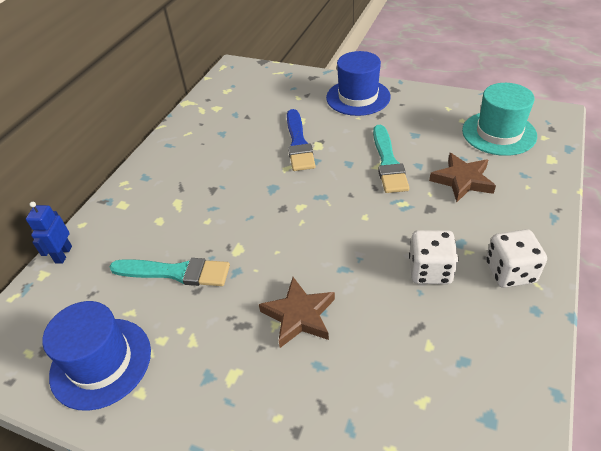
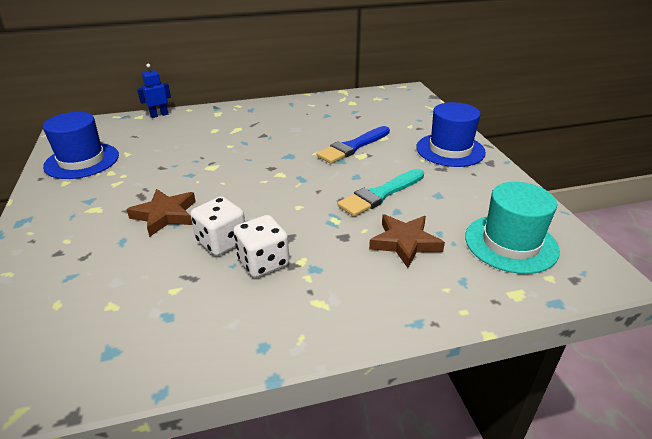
camera: 50 degrees right, 10 degrees down
(176, 272) = (172, 154): turquoise brush -> none
(510, 272) = (302, 313): white dice -> white dice (222, 242)

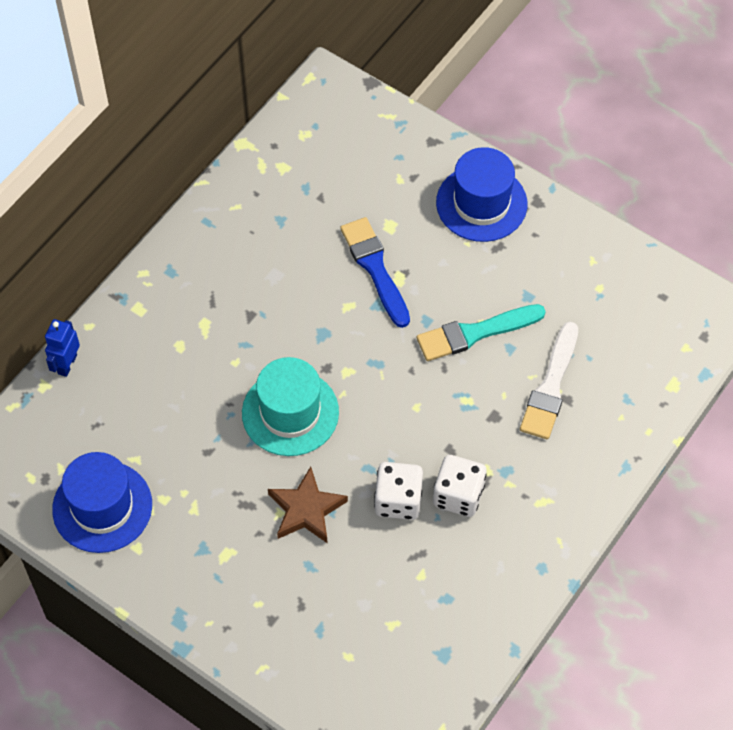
camera: 40 degrees left, 25 degrees up
(353, 147) = (375, 268): blue brush -> blue brush turned 150 degrees clockwise
(380, 194) = (475, 333): turquoise brush -> turquoise brush turned 60 degrees clockwise
(405, 243) = (550, 386): brown star -> white brush
(511, 243) = (634, 324): turquoise hat -> turquoise hat (290, 412)

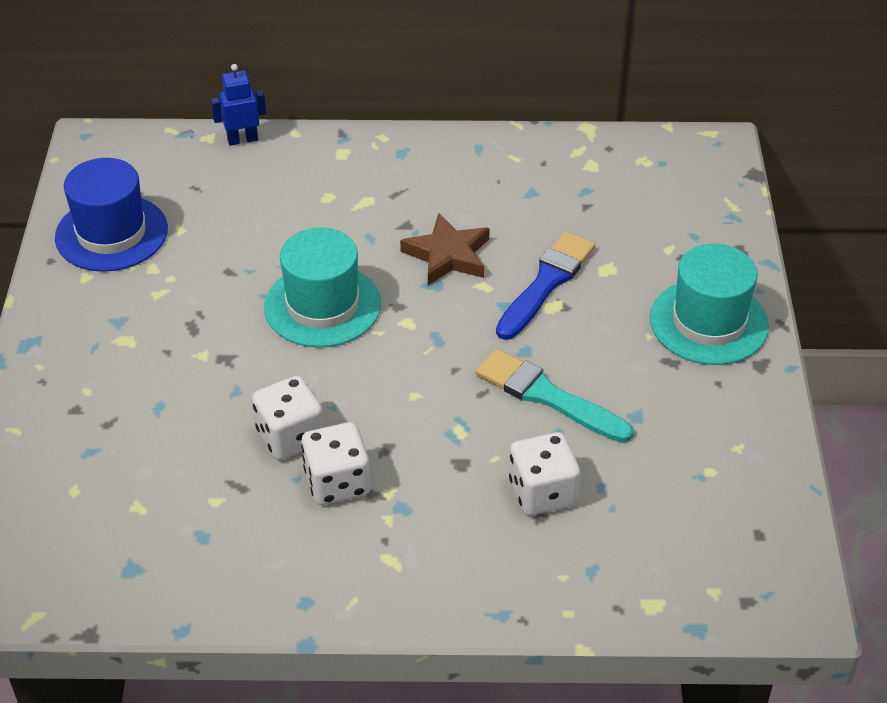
camera: 55 degrees right, 15 degrees down
(306, 509) = (221, 372): brown star -> brown star (448, 255)
(481, 203) = (709, 322): blue hat -> turquoise hat
(550, 386) = (542, 492): white brush -> white dice

